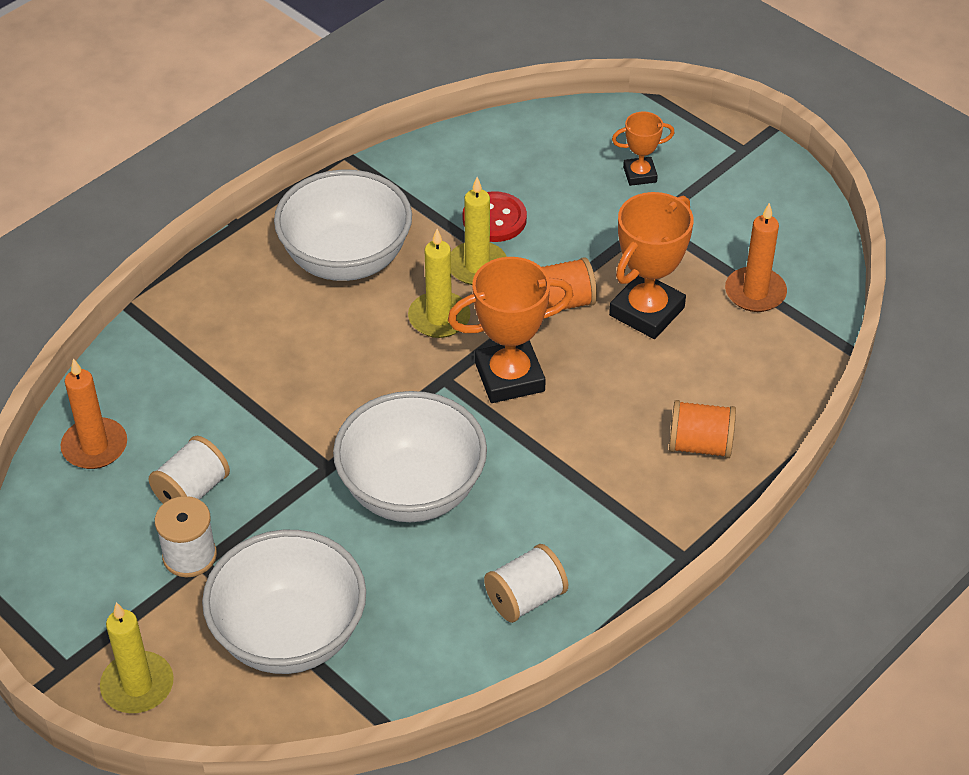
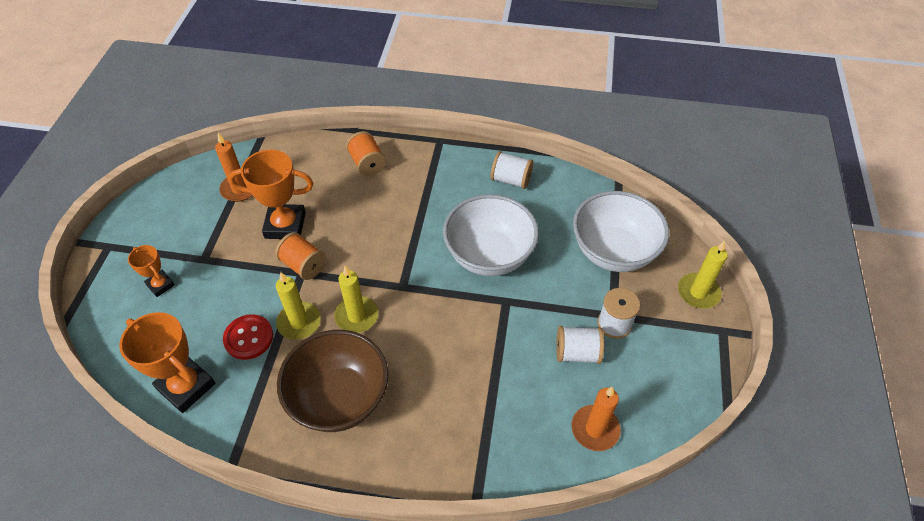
camera: 125 degrees left, 5 degrees up
(346, 259) = (339, 398): white bowl -> brown bowl
(509, 377) = (379, 258): orange trophy -> orange trophy (186, 386)

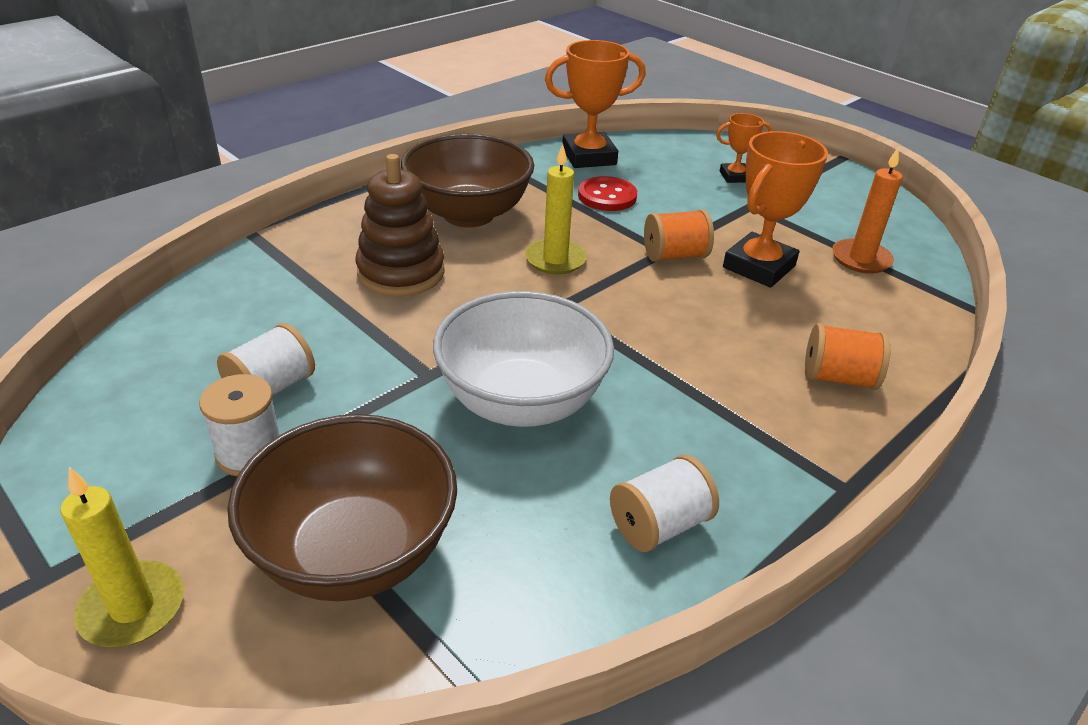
camera: 125 degrees right, 15 degrees down
(299, 322) = (592, 226): yellow candle -> none
(438, 380) = (401, 272): none -> brown stacking toy
(595, 429) = (176, 341): orange candle -> none
(613, 251) = (354, 553): white bowl -> brown bowl

